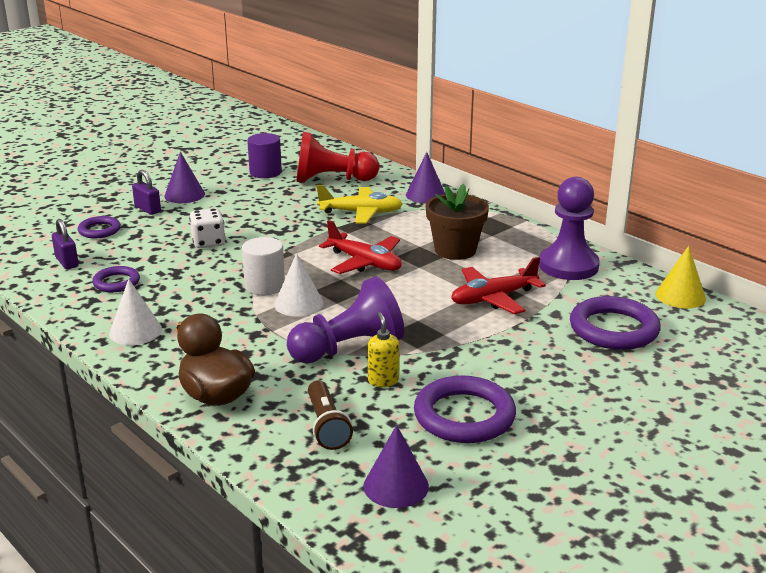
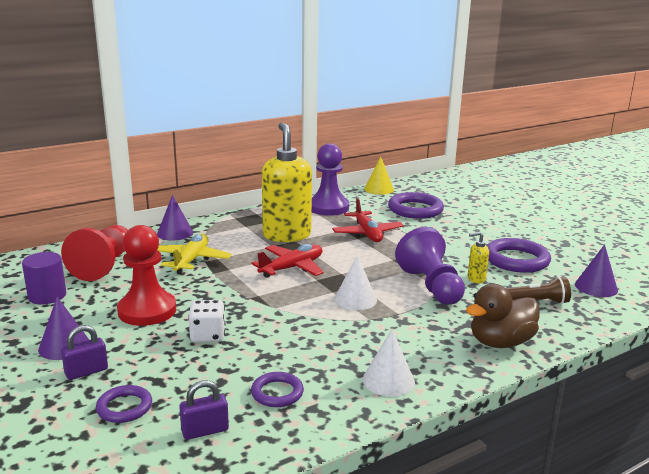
camera: 80 degrees left, 5 degrees down
(248, 212) = (147, 311): none -> red pawn
(265, 286) = (317, 312): white cylinder -> none
(455, 250) = (286, 235): brown flower pot -> yellow soap dispenser

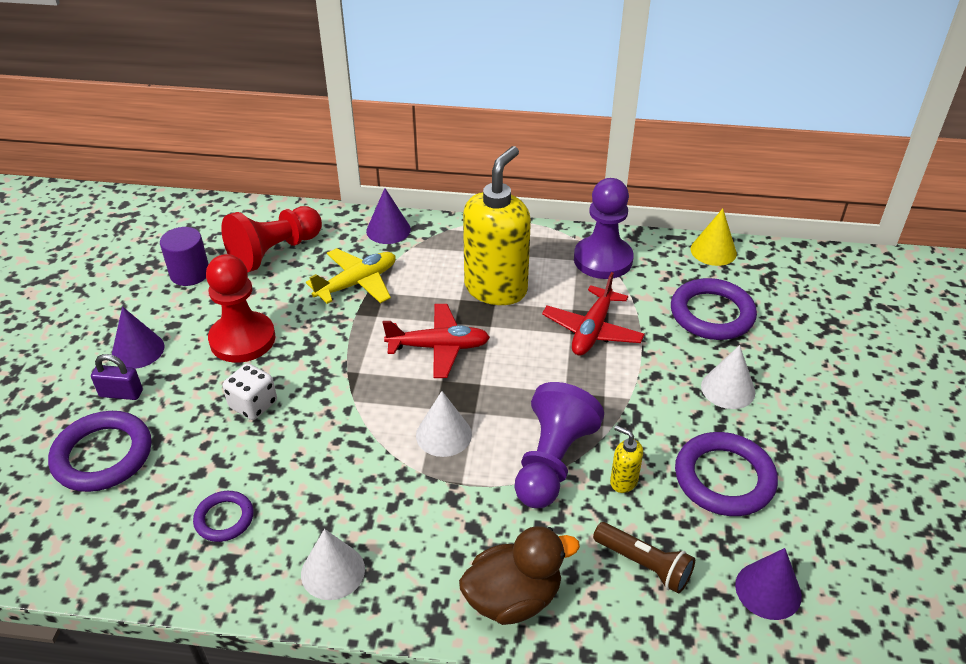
camera: 40 degrees right, 20 degrees up
(124, 407) = (103, 455): purple ring -> purple ring, size x1.77
(205, 431) = (125, 524): purple padlock -> none
(466, 231) = (728, 389): none -> white cone
(500, 342) = (513, 598): brown duck -> brown duck turned 150 degrees clockwise

